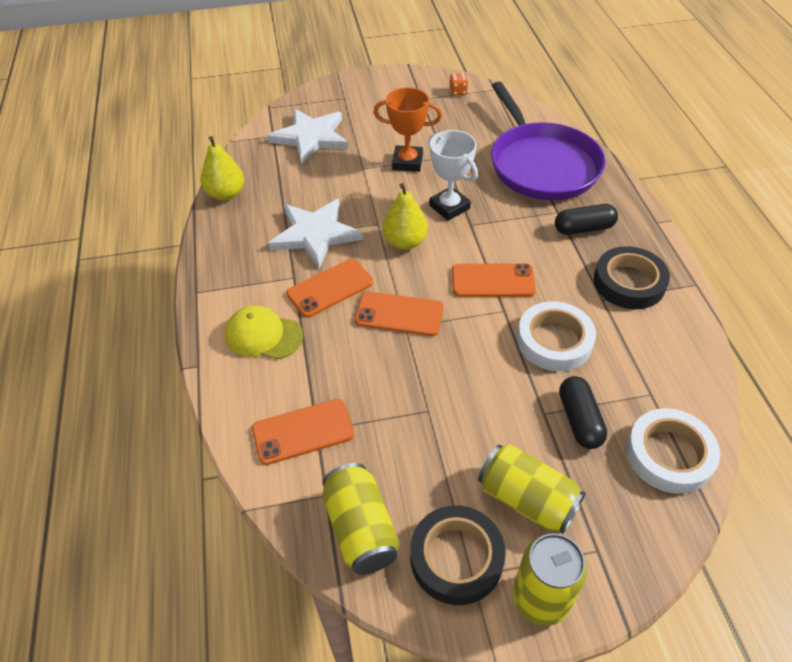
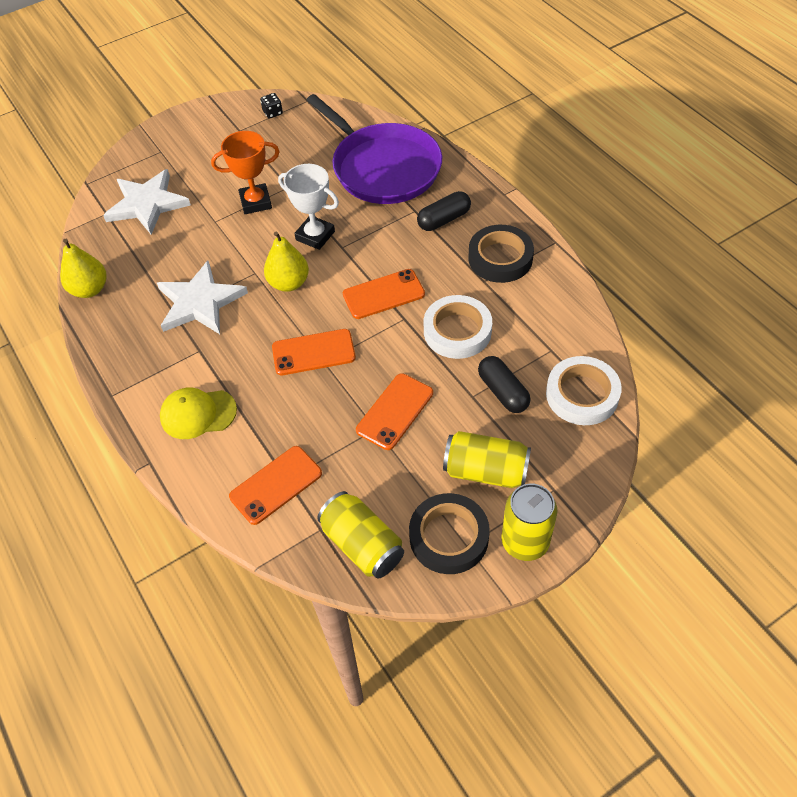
camera: 20 degrees left, 5 degrees up
(330, 288) = (239, 349): orange phone -> orange phone (395, 411)
(458, 91) = (272, 113): orange dice -> black dice

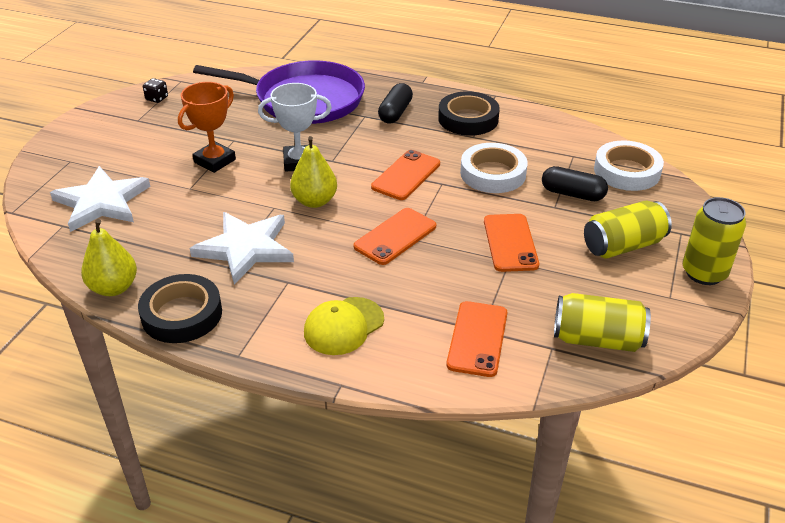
camera: 40 degrees left, 15 degrees down
(449, 537) = (651, 299): black tape -> black tape (182, 314)

